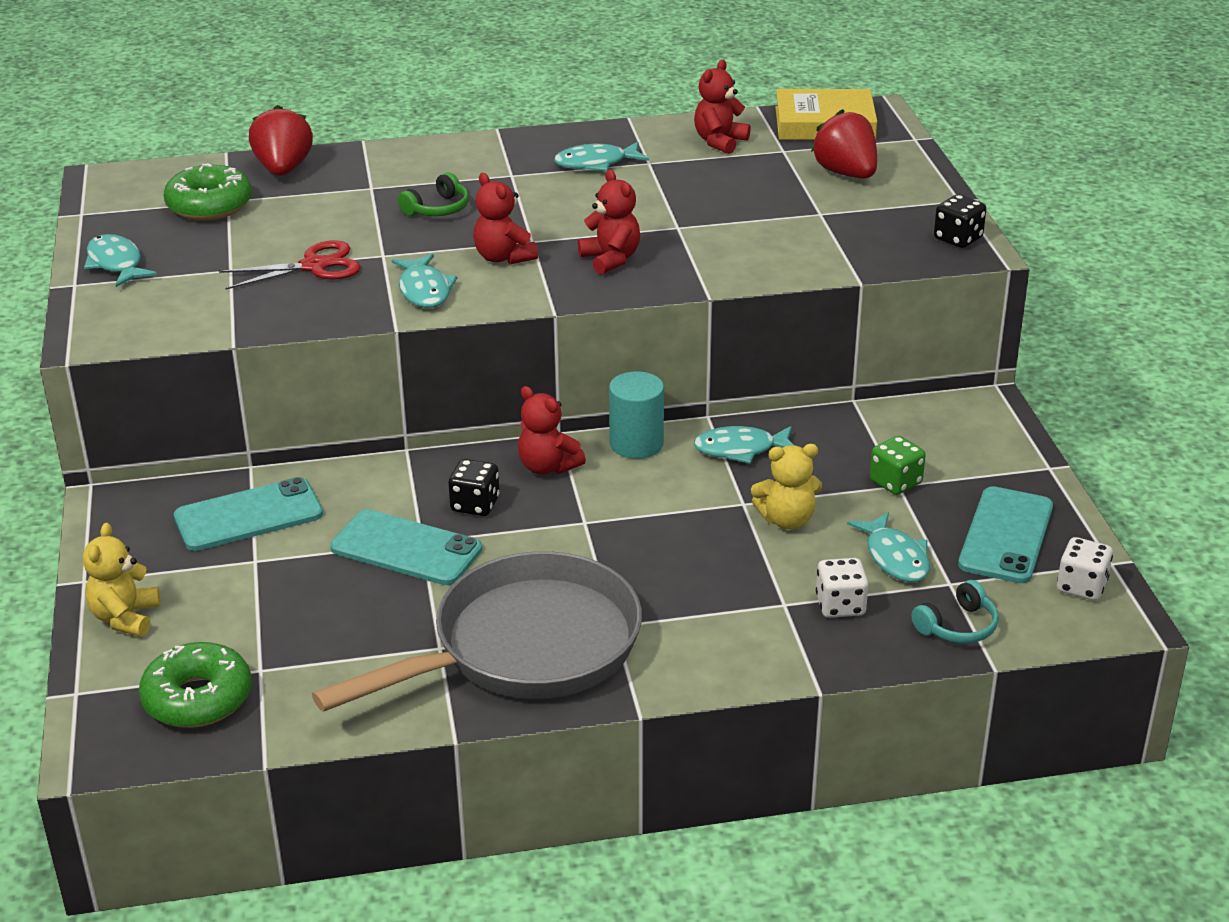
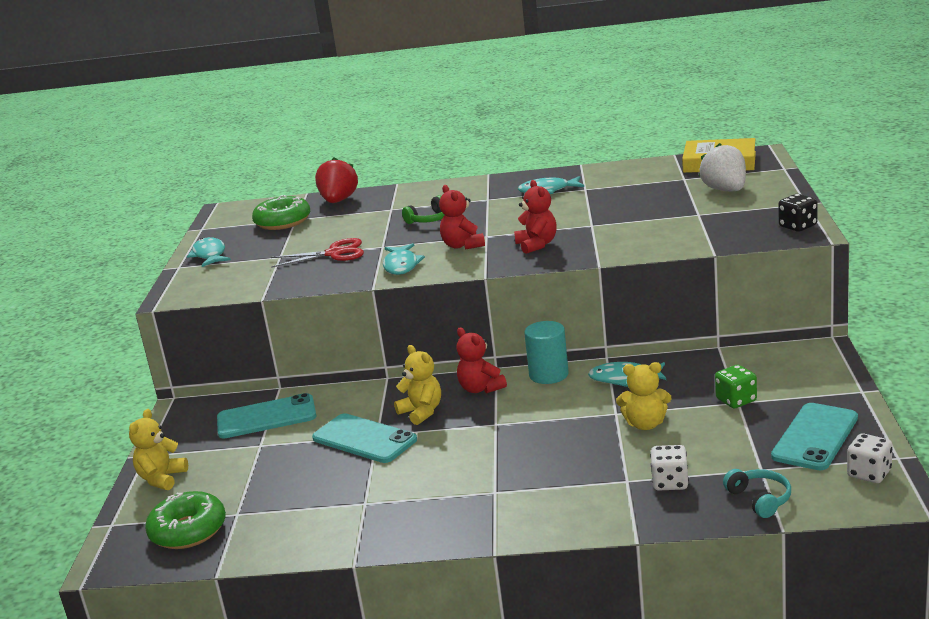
camera: 15 degrees right, 10 degrees down
(475, 504) = (421, 412): black dice -> yellow teddy bear
(524, 648) = (424, 505): grey pan -> none
(719, 142) = (639, 175): red teddy bear -> none
(846, 173) = (725, 190): red strawberry -> white strawberry
(895, 557) = (722, 450): turquoise fish -> none
(957, 626) = (760, 499): turquoise headphones -> turquoise headphones turned 90 degrees counterclockwise

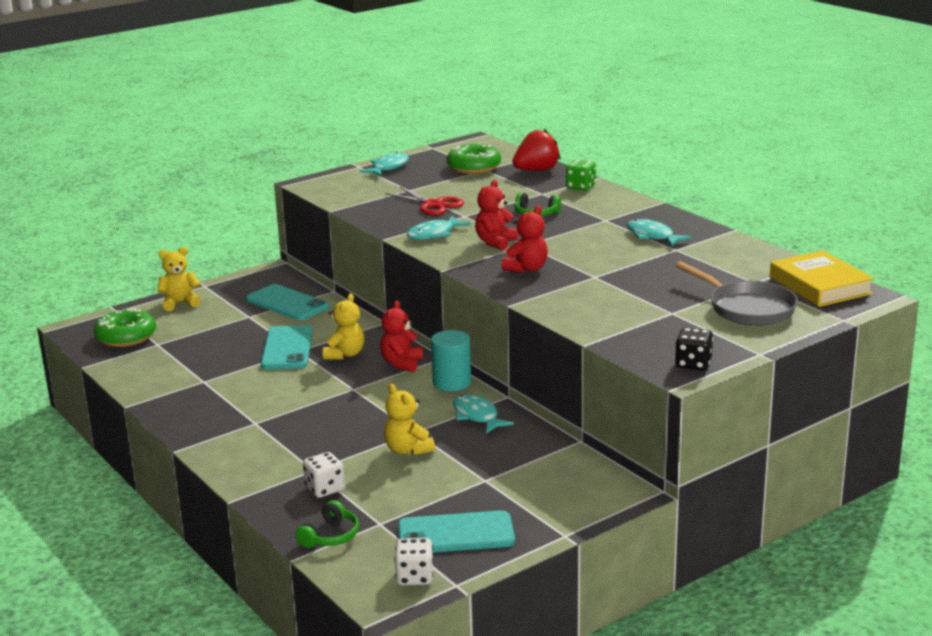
camera: 50 degrees right, 0 degrees up
(725, 190) = (747, 308): white strawberry -> grey pan
(736, 400) = (487, 478): green dice -> green dice (580, 187)
(760, 499) = (330, 536): turquoise headphones -> green headphones

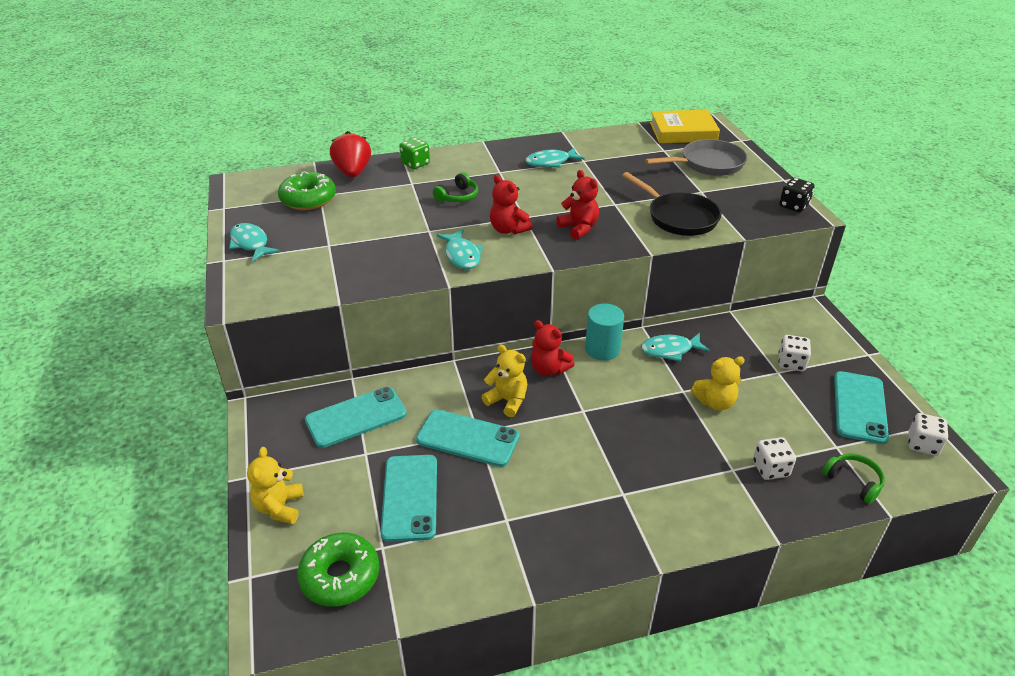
camera: 70 degrees left, 15 degrees up
(210, 342) = (410, 497): none -> turquoise phone
(433, 205) = (385, 240): red scissors -> none
(507, 486) = (791, 363): none -> white dice
(597, 308) = (678, 217): none -> black pan

